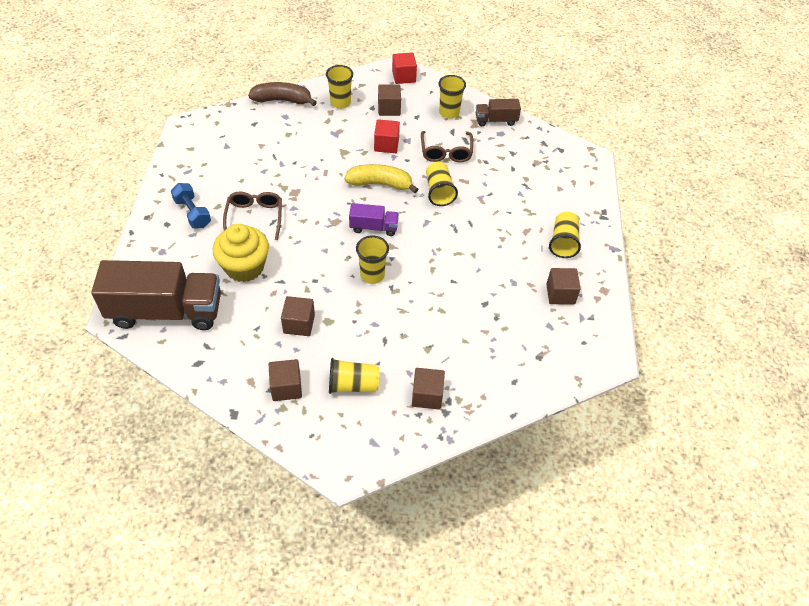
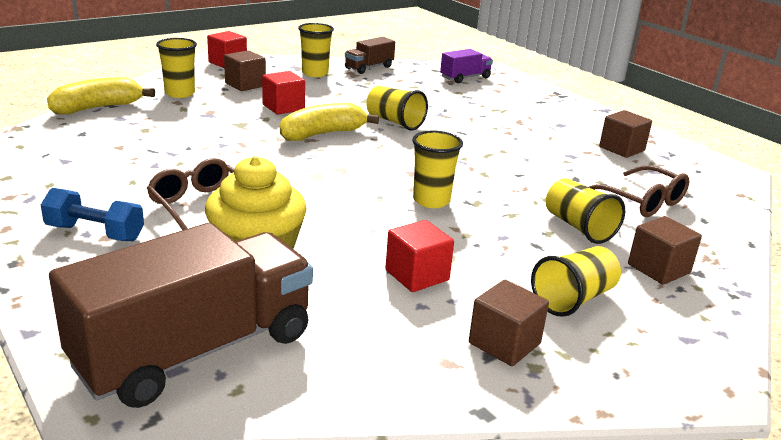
camera: 40 degrees left, 25 degrees down
(282, 100) = (97, 108): brown banana -> yellow banana
(299, 324) = (417, 275): brown cube -> red cube
(373, 227) = (369, 165): purple truck -> purple truck (465, 78)
(446, 152) = (356, 96): brown glasses -> brown glasses (642, 201)
(563, 242) = (562, 118): yellow cup -> yellow cup (578, 227)

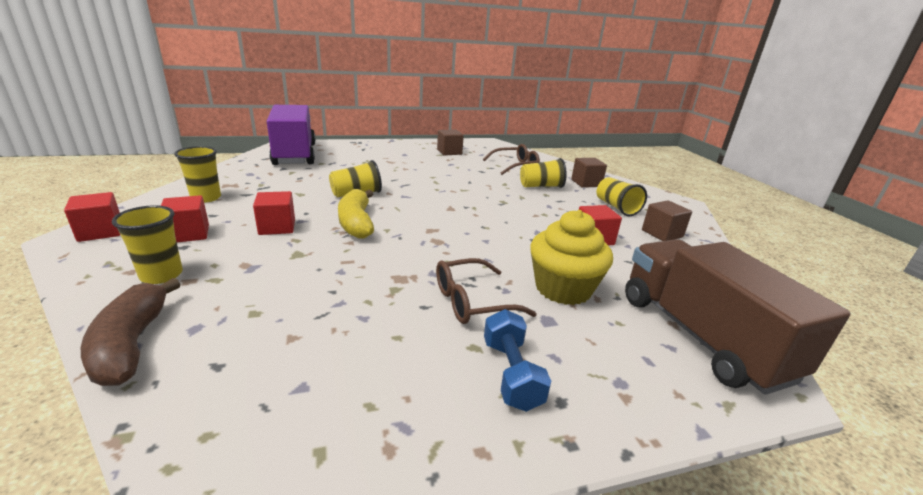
camera: 70 degrees left, 0 degrees up
(95, 233) = (511, 374): blue dumbbell -> blue dumbbell turned 45 degrees counterclockwise
(97, 108) = (131, 344): yellow banana -> brown banana
(245, 85) = (189, 234): brown cube -> red cube
(369, 68) = (225, 176): brown truck -> none
(431, 200) = (496, 212): yellow cup -> none
(465, 78) = (295, 154): purple truck -> purple truck, size x2.12

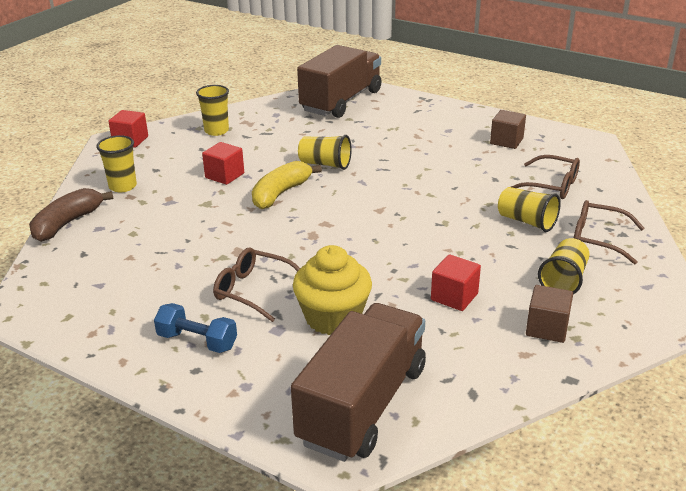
camera: 50 degrees right, 5 degrees up
(189, 234) = (169, 160): red cube -> none
(295, 154) = (341, 101): purple truck -> brown truck
(511, 374) = (197, 341): blue dumbbell -> blue dumbbell turned 75 degrees clockwise
(586, 183) = (597, 239): brown cube -> brown glasses

